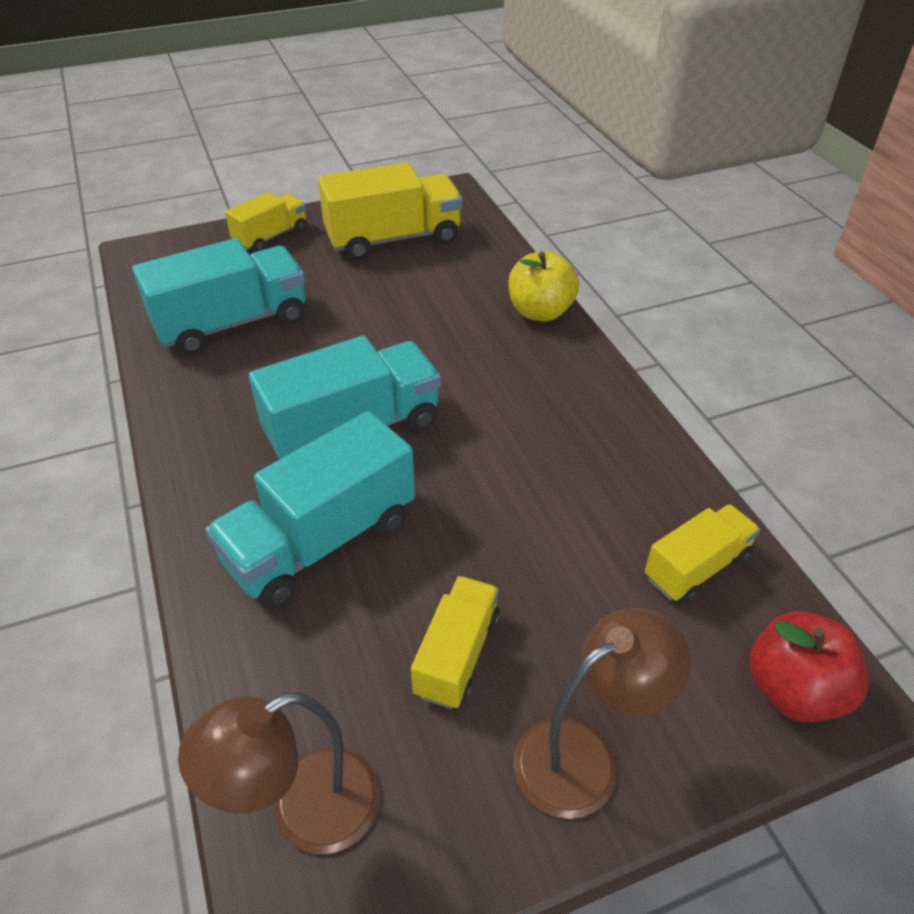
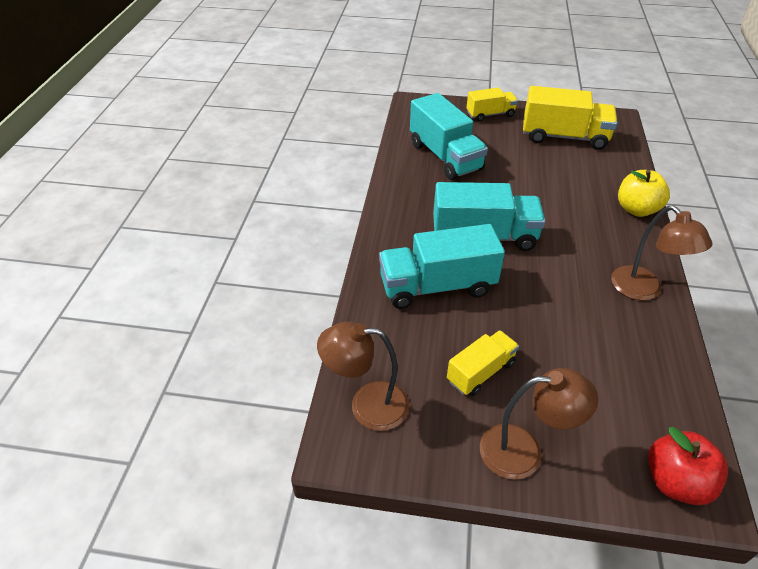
camera: 30 degrees right, 0 degrees up
(232, 323) = (445, 156): turquoise truck -> turquoise truck turned 60 degrees clockwise
(609, 424) = (643, 290): none -> brown lamp
(696, 567) = (653, 391): yellow truck -> none

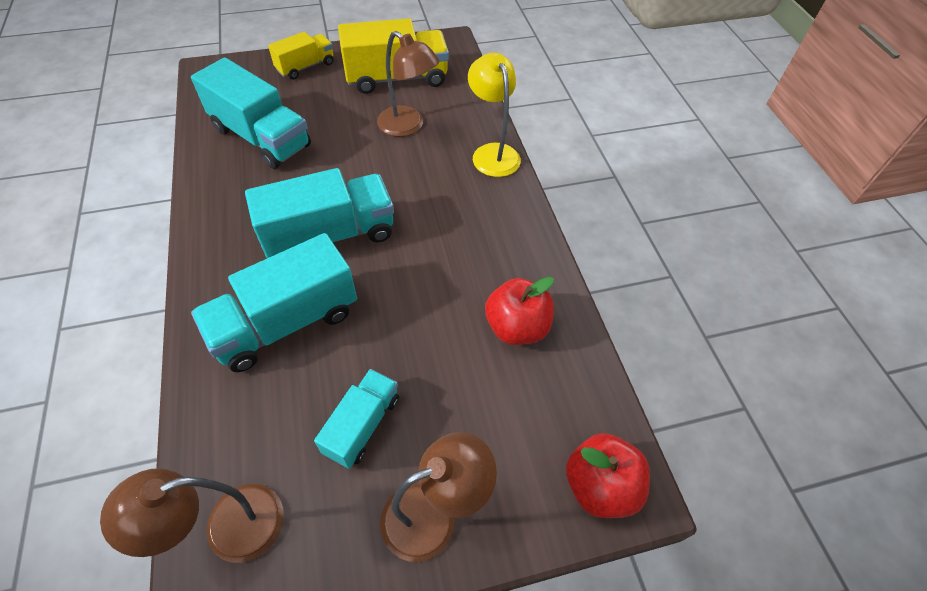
camera: 25 degrees left, 10 degrees up
(481, 372) = (362, 425): yellow truck -> turquoise truck
(627, 343) = (516, 327): none -> red apple
(636, 209) = (492, 153): yellow apple -> yellow lamp
(643, 290) = (520, 254): brown lamp -> brown lamp (408, 126)

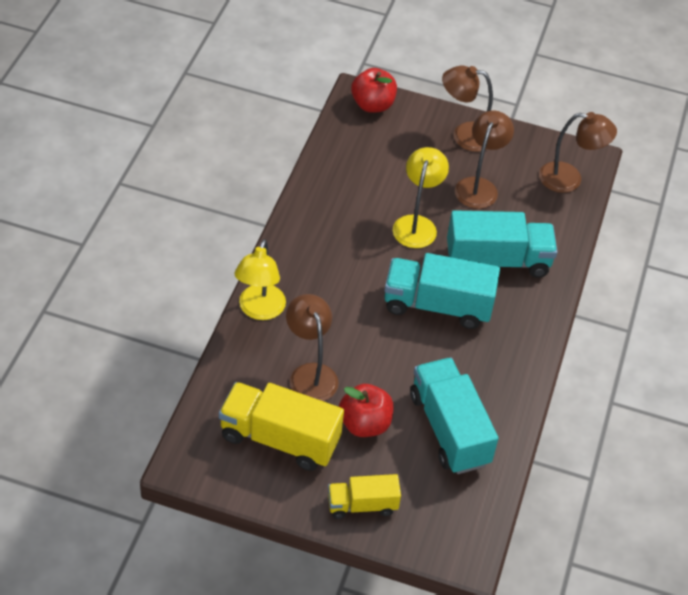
camera: 150 degrees left, 5 degrees down
(362, 425) = (479, 186): turquoise truck -> brown lamp
(409, 318) = (416, 224): none -> yellow lamp
(516, 327) = (353, 187): red apple -> red apple (364, 424)

